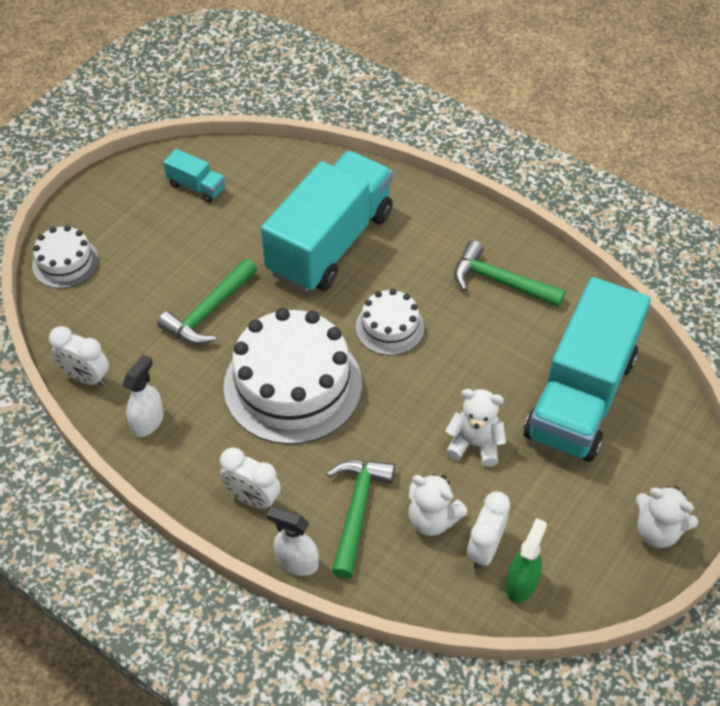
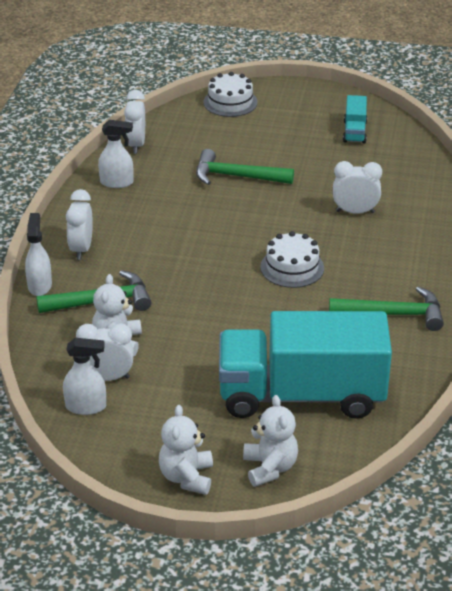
camera: 65 degrees right, 15 degrees down
(292, 385) = (197, 236): white cake -> none
(330, 243) = (355, 212): turquoise truck -> white clock
(474, 444) = (206, 345): white teddy bear -> white teddy bear (270, 468)
(500, 282) = (393, 314): green hammer -> green hammer turned 90 degrees clockwise
(521, 583) = (86, 406): green spray bottle -> white spray bottle

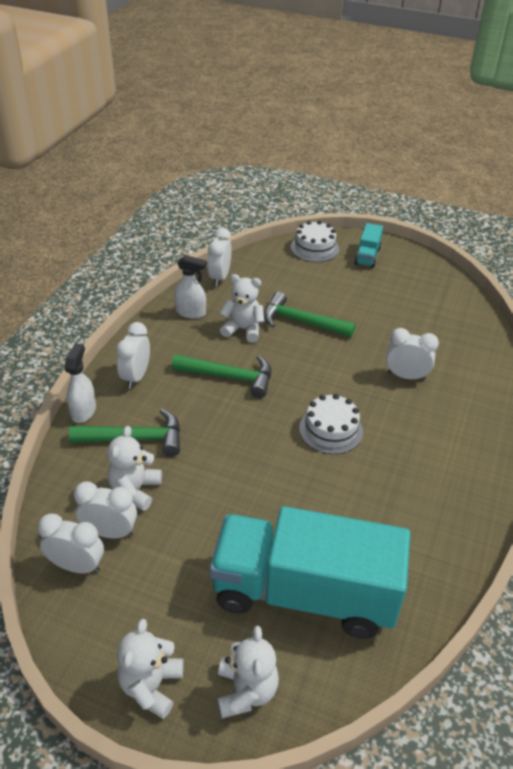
camera: 10 degrees right, 5 degrees up
(86, 406) = (77, 566): white spray bottle -> white clock
(177, 191) = (243, 329): none -> white teddy bear
(354, 132) = (421, 292): turquoise truck -> turquoise truck (367, 256)
(393, 314) = (423, 504): green hammer -> green hammer (230, 377)

